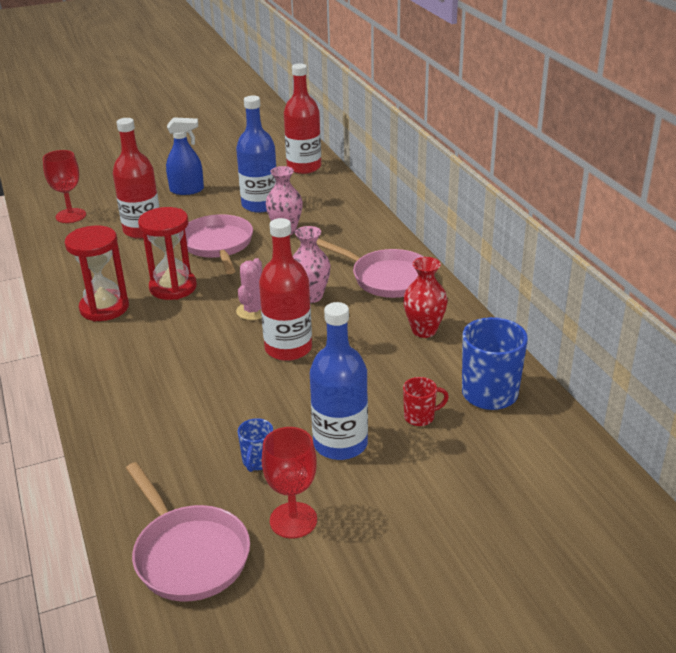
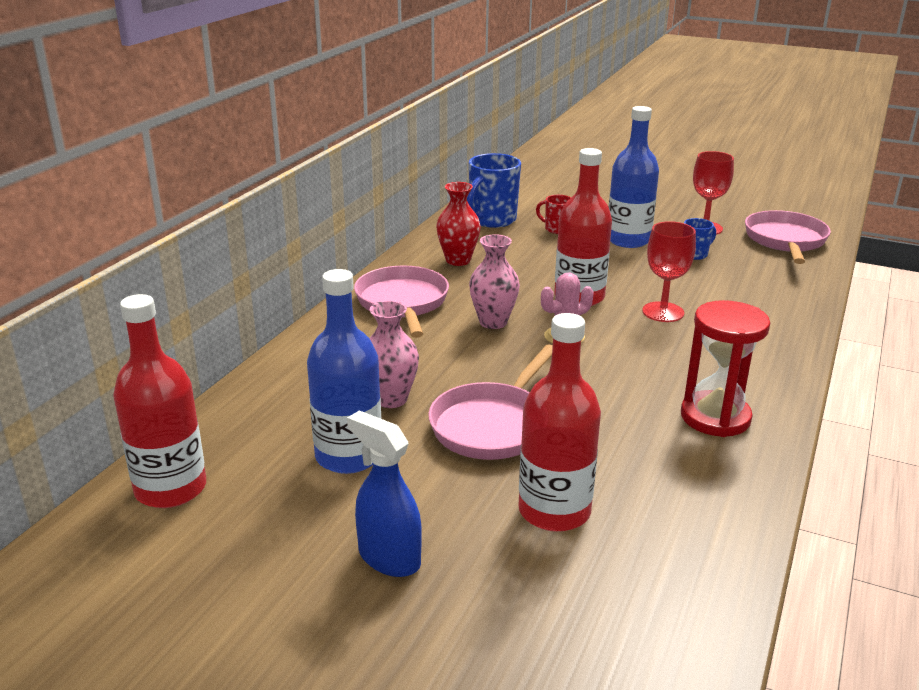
camera: 135 degrees left, 5 degrees down
(71, 216) = (637, 626): red goblet -> red goblet (663, 312)
(173, 287) = (612, 400): red hourglass -> none

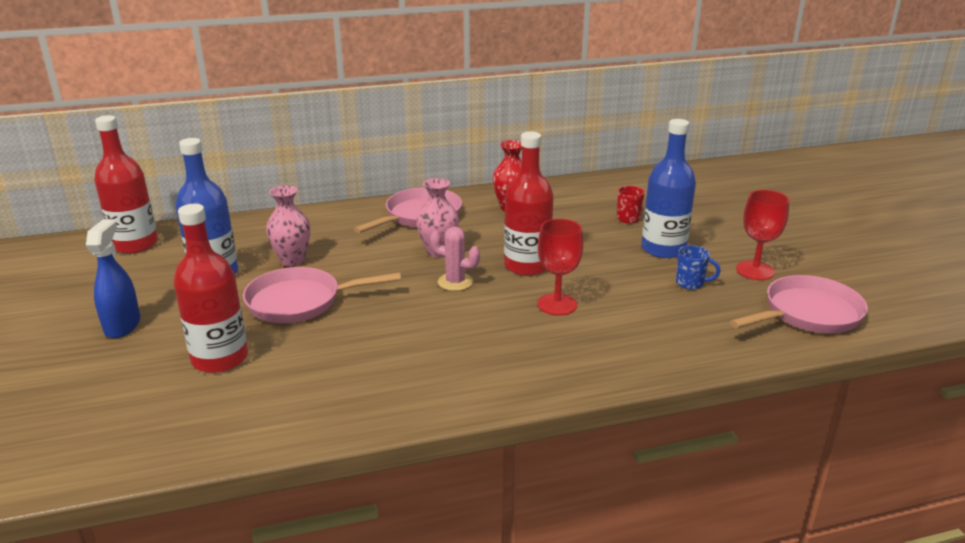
camera: 50 degrees right, 0 degrees up
(491, 220) = (597, 193): blue mug -> none
(715, 417) = (415, 379): red hourglass -> none

